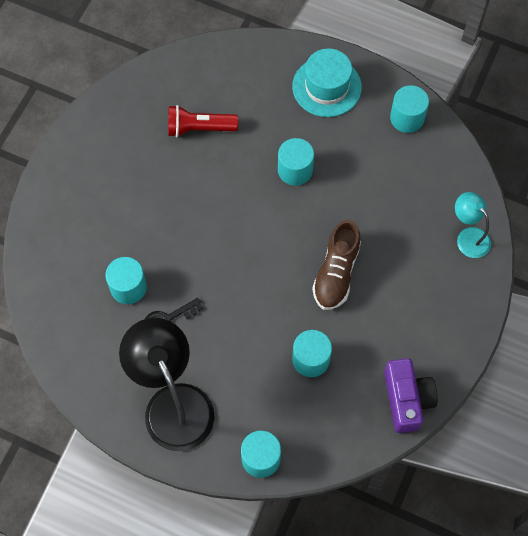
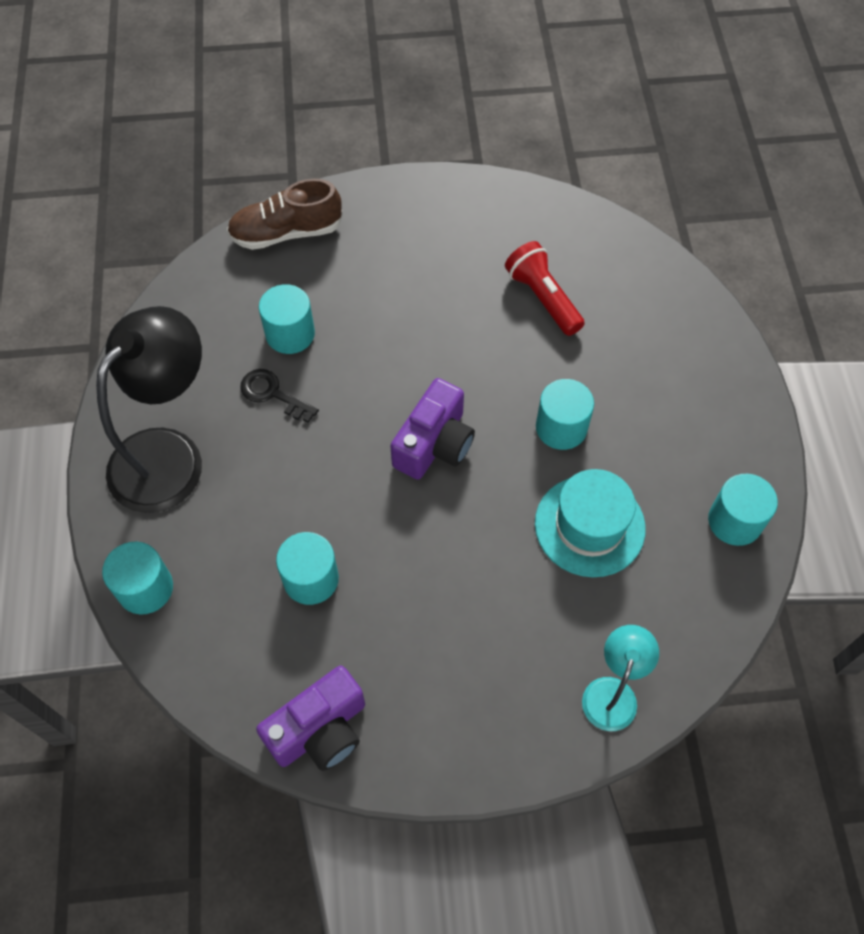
camera: 60 degrees right, 5 degrees down
(263, 244) = (434, 444): none -> purple camera
(326, 87) = (705, 403): turquoise hat -> turquoise hat (589, 526)
(336, 273) = (449, 548): brown shoe -> brown shoe (286, 233)

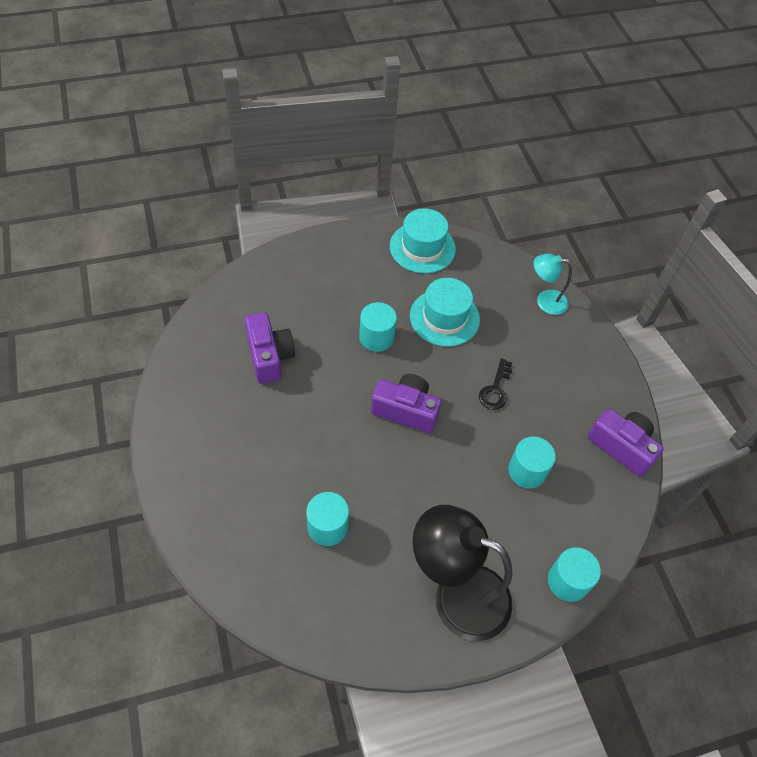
camera: 105 degrees left, 5 degrees down
(273, 394) = (386, 528): black key -> black key (495, 389)
(286, 233) = (221, 552): brown shoe -> none
(543, 298) = (269, 356): red flashlight -> purple camera
(734, 521) = (422, 248): turquoise cylinder -> turquoise hat

